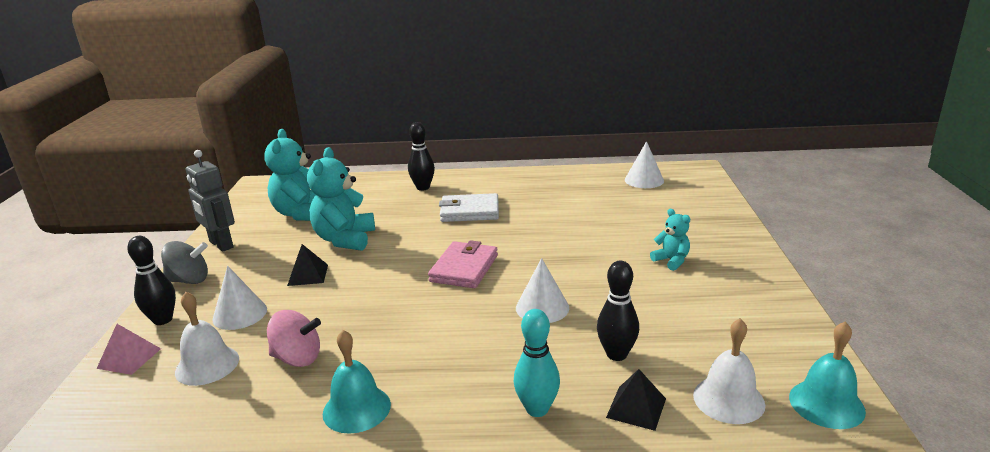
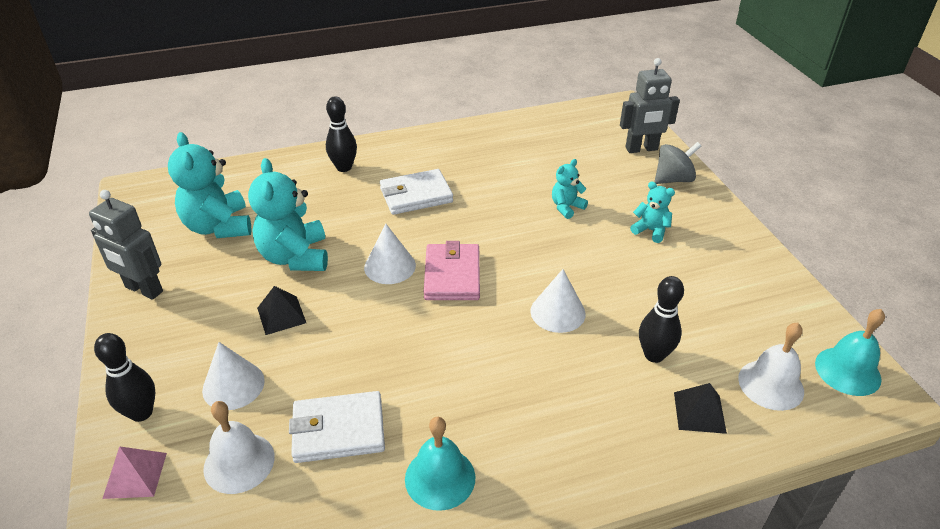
camera: 20 degrees left, 15 degrees up
(189, 280) = (137, 349): grey spinning top -> grey spinning top (673, 179)
(297, 358) = (338, 430): pink spinning top -> white wallet
(537, 409) = (614, 435): turquoise bowling pin -> none
(599, 234) = (566, 207): none -> turquoise teddy bear
(644, 180) = (576, 127): white cone -> white cone (390, 266)
(699, 201) = (641, 149): none -> grey robot

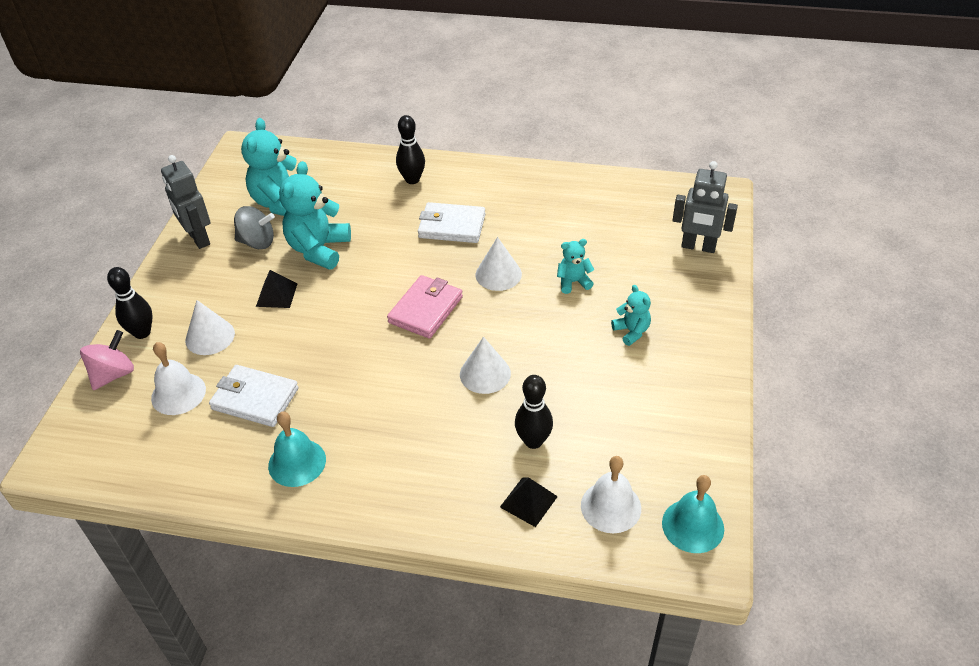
camera: 30 degrees right, 5 degrees up
(135, 475) = (113, 374): pink pyramid -> pink spinning top
(390, 266) = (383, 283): white cone -> white cone (498, 274)
(673, 179) = (701, 289): grey spinning top -> grey spinning top (257, 242)

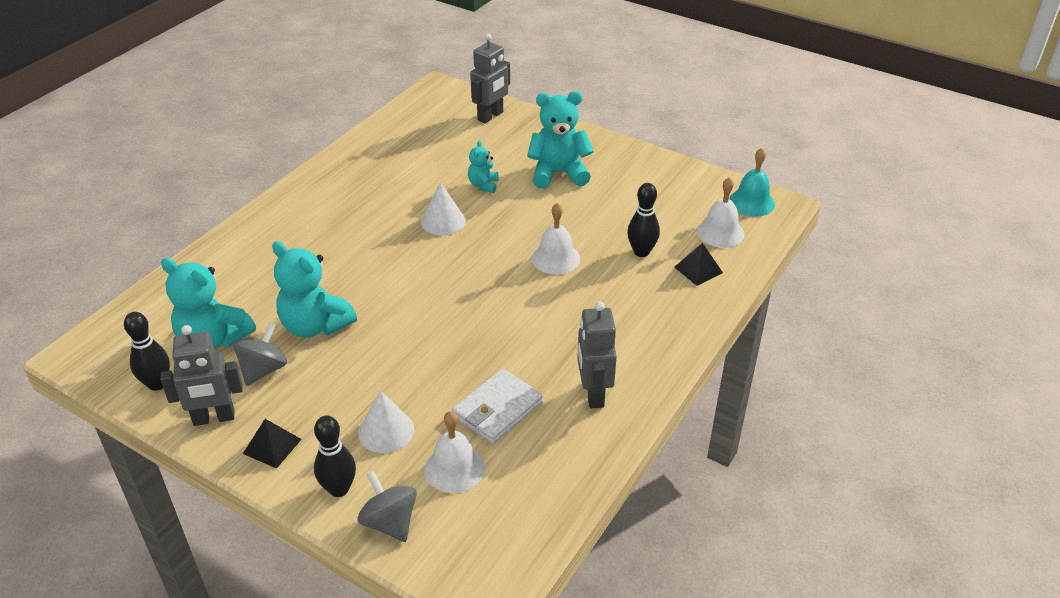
camera: 70 degrees left, 5 degrees down
(113, 374) = (390, 522): pink spinning top -> grey spinning top
(276, 295) = (360, 369): black pyramid -> black pyramid (272, 446)
(297, 462) = (593, 394): turquoise bell -> grey robot
(412, 179) = (264, 240): black bowling pin -> black bowling pin (157, 384)
(426, 310) = (456, 273): pink wallet -> none
(452, 226) = (356, 231): white wallet -> none
(485, 373) = (556, 258): white cone -> white bell
(631, 331) = (558, 173): turquoise teddy bear -> turquoise teddy bear, size x1.91

